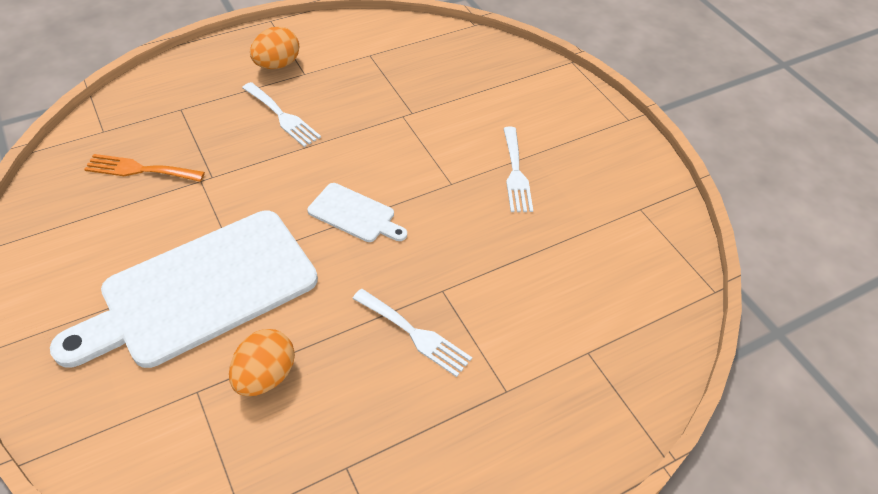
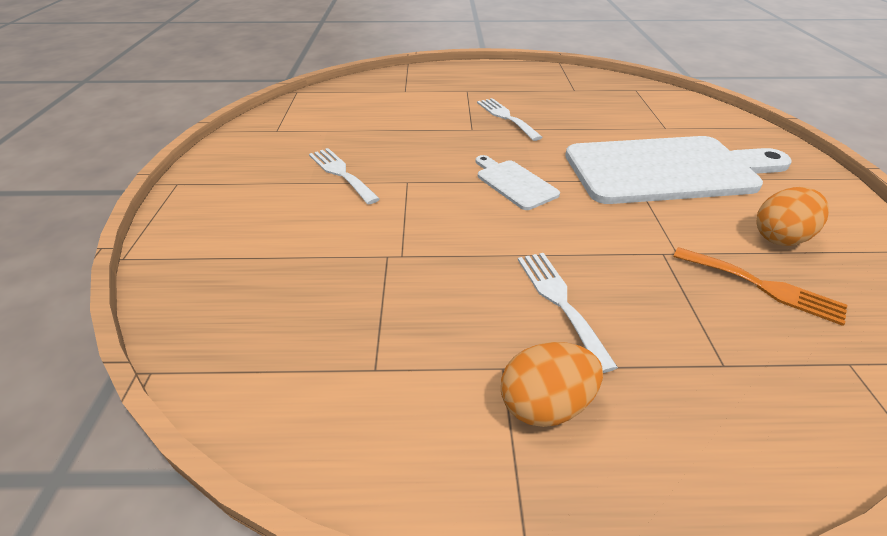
camera: 150 degrees left, 10 degrees down
(265, 376) = (616, 123): orange egg -> orange egg (780, 237)
(516, 173) = (341, 173): white fork -> white fork turned 60 degrees counterclockwise

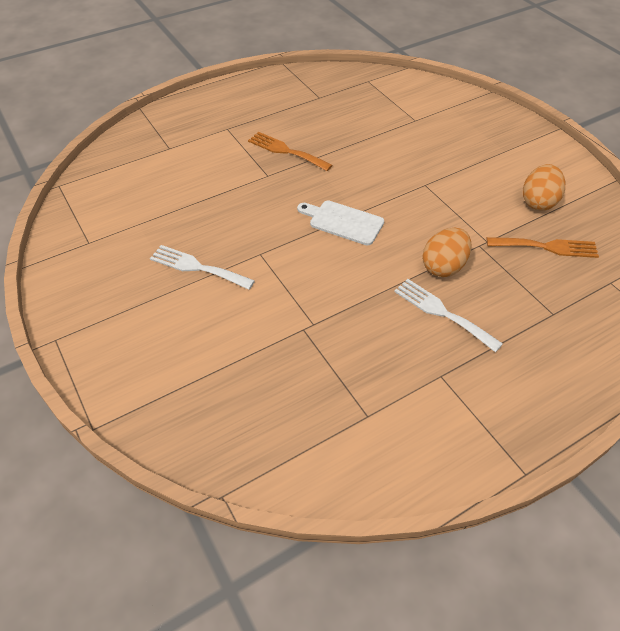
camera: 30 degrees left, 10 degrees up
(506, 117) = (286, 151): white fork -> orange fork
(545, 404) = (479, 387): orange egg -> orange egg (443, 266)
(667, 170) = (440, 166): white cutting board -> none

